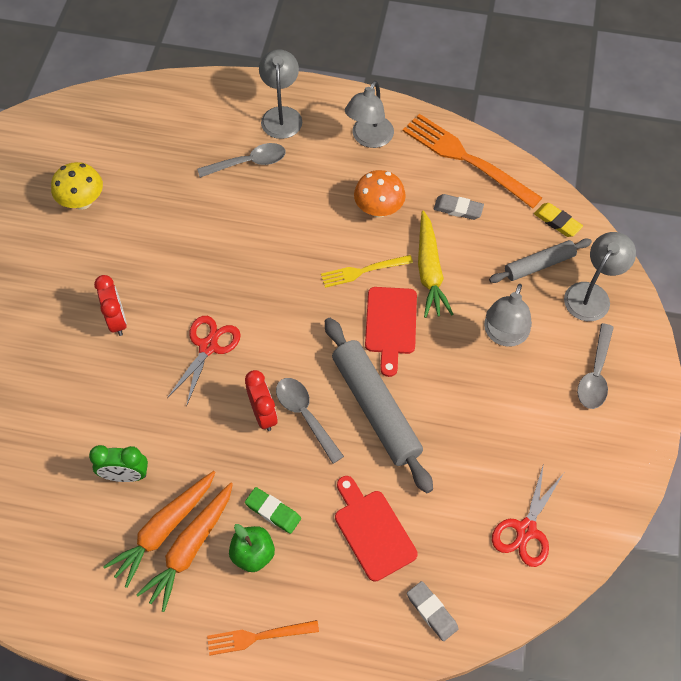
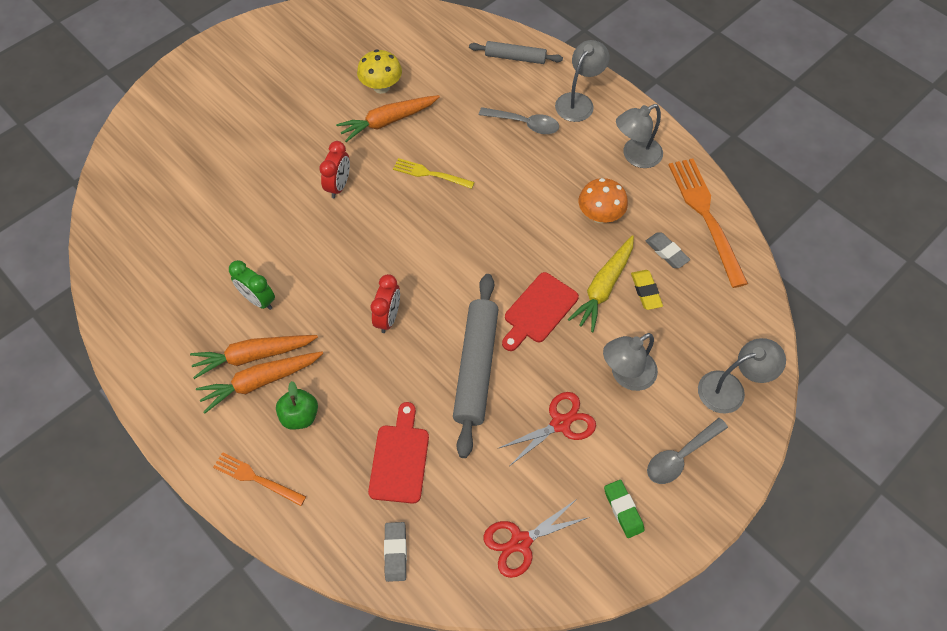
camera: 35 degrees right, 0 degrees up
(116, 231) = (388, 121): none -> orange carrot
(208, 346) = (388, 243): red scissors -> red scissors (560, 423)
(273, 511) = (338, 394): green eraser -> green eraser (623, 509)
(305, 415) = (418, 338): grey spoon -> none
(362, 271) = (548, 256): yellow fork -> yellow fork (429, 174)
(539, 265) = (702, 337): grey rolling pin -> grey rolling pin (515, 57)
(557, 222) = (746, 311): yellow eraser -> yellow eraser (646, 291)

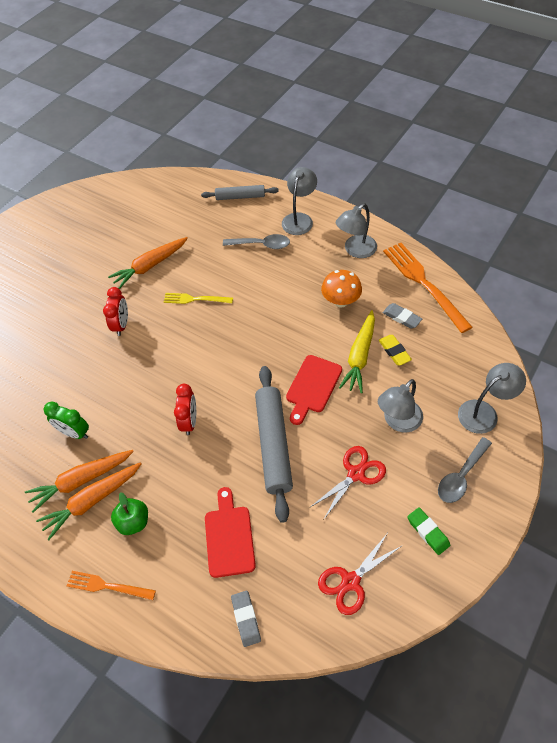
camera: 10 degrees left, 5 degrees down
(381, 87) = (138, 241): yellow mushroom -> none

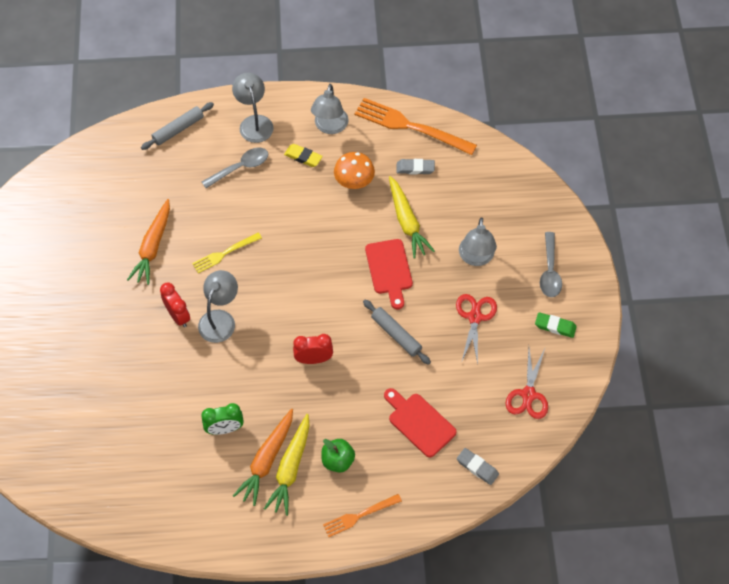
camera: 40 degrees left, 5 degrees up
(92, 501) = (290, 468): orange carrot -> yellow carrot
(189, 421) = (313, 359): red clock -> red clock turned 60 degrees counterclockwise
(273, 444) = (396, 335): grey rolling pin -> grey rolling pin, size x0.59
(394, 351) = (431, 201): yellow eraser -> yellow eraser (303, 157)
(484, 412) = (532, 212): grey lamp -> grey lamp (220, 319)

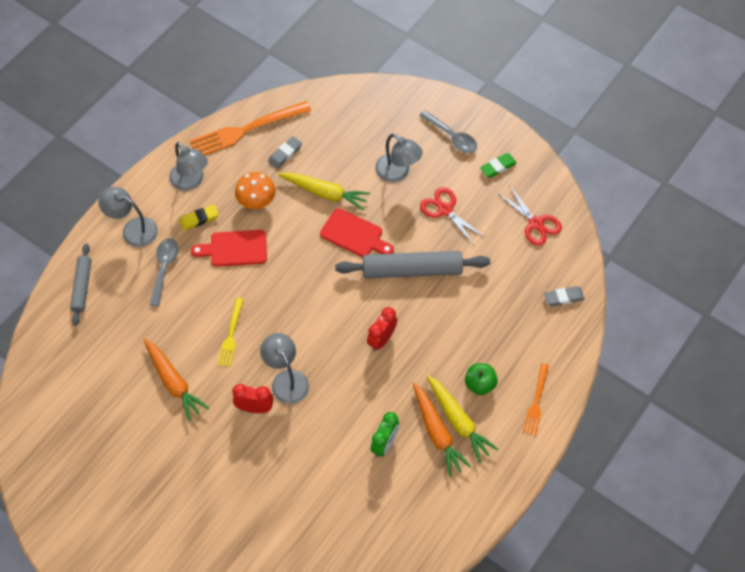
camera: 50 degrees left, 0 degrees up
(396, 335) = (412, 270): grey rolling pin -> grey rolling pin, size x1.70
(419, 423) = (496, 308): red cutting board -> red cutting board (235, 249)

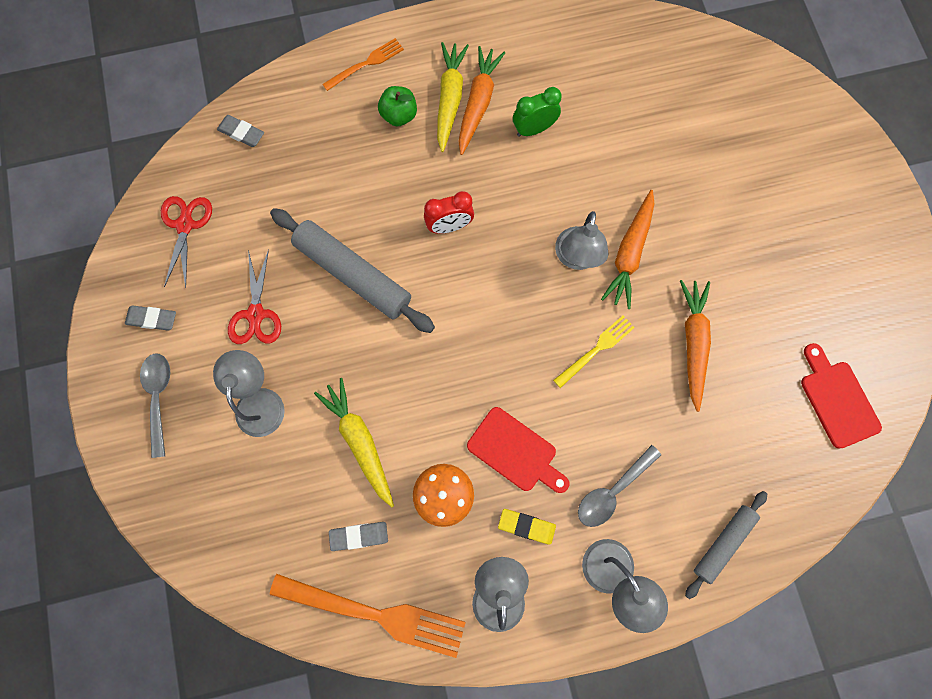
camera: 140 degrees left, 15 degrees up
(255, 408) = (629, 253): red clock -> orange carrot
(354, 234) = (374, 363): red cutting board -> red cutting board (837, 399)
(498, 167) = (152, 319): green eraser -> grey eraser

